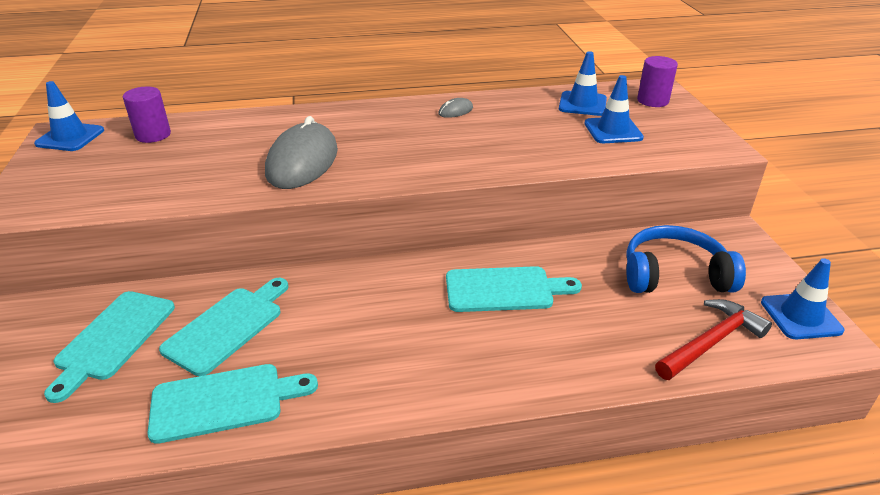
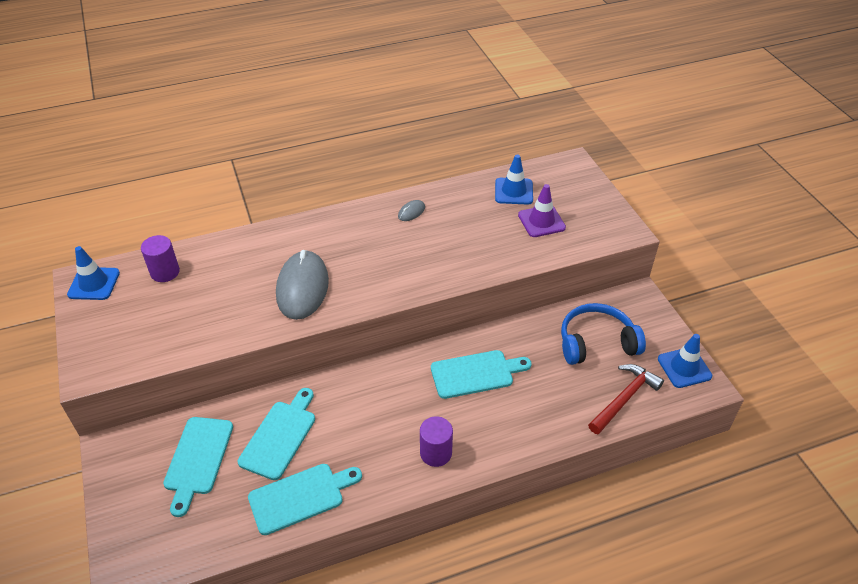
camera: 10 degrees left, 10 degrees up
(613, 131) = (541, 221): blue traffic cone -> purple traffic cone
(653, 101) = (569, 181): purple cylinder -> purple cylinder (436, 453)

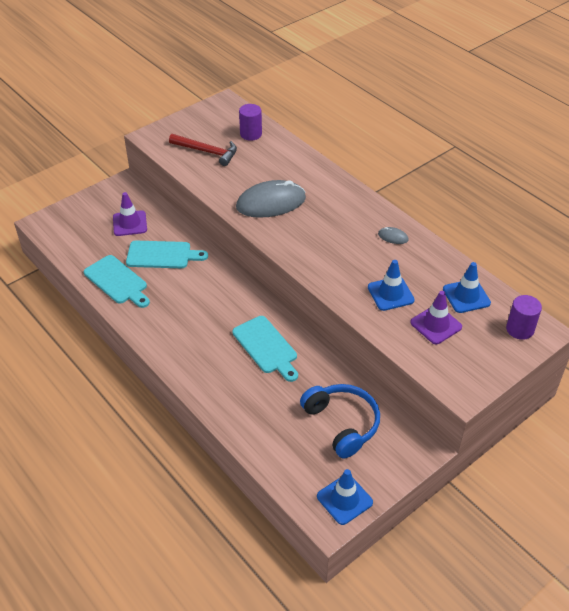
camera: 70 degrees right, 0 degrees up
(94, 284) = (224, 109): blue traffic cone -> blue traffic cone (390, 294)
(198, 459) = (130, 223): turquoise cutting board -> purple traffic cone
(436, 453) = (179, 342): purple cylinder -> purple cylinder (520, 329)
(624, 398) = (285, 456): red hammer -> red hammer (207, 152)

